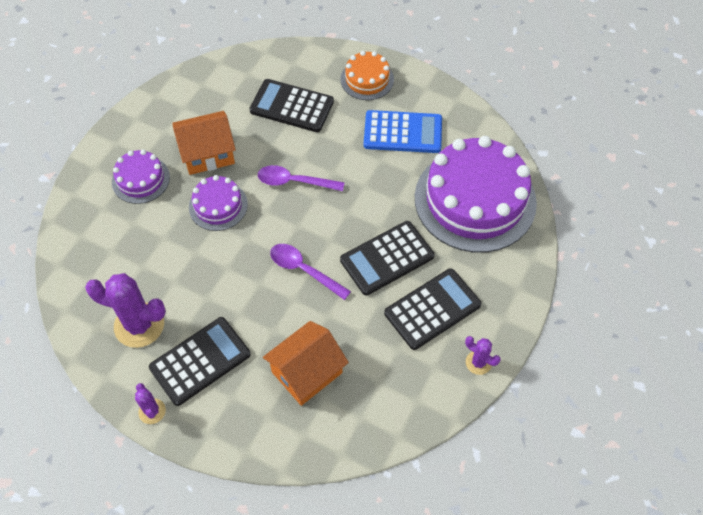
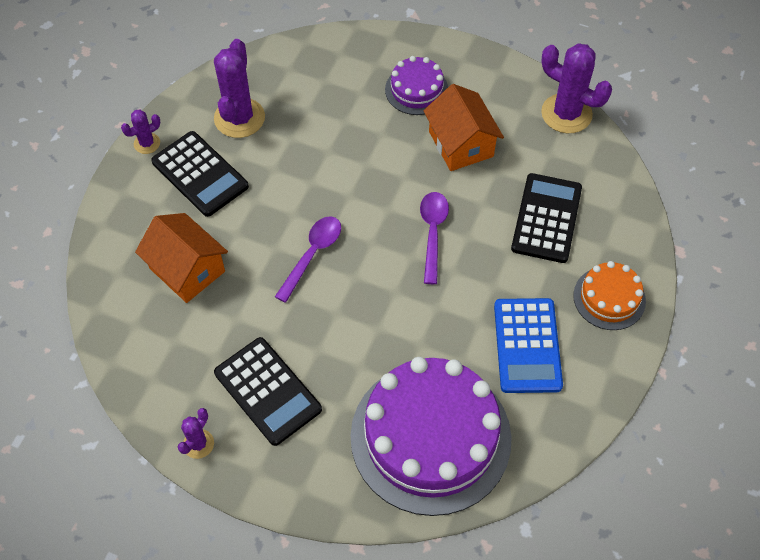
camera: 85 degrees right, 0 degrees up
(192, 80) = (566, 114): none -> purple cactus
(218, 206) = (390, 163): purple cake -> none
(387, 258) = (334, 338): black calculator -> none

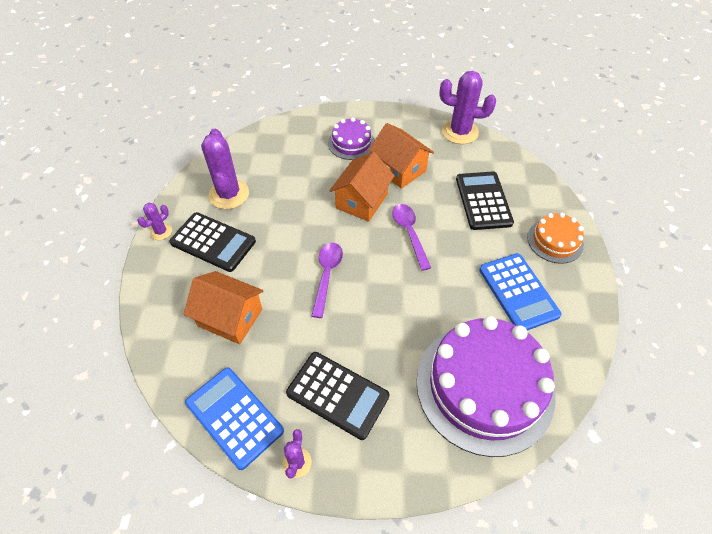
camera: 20 degrees left, 5 degrees down
(153, 377) = (234, 417): none -> blue calculator
(394, 173) = (362, 201): none -> orange house

